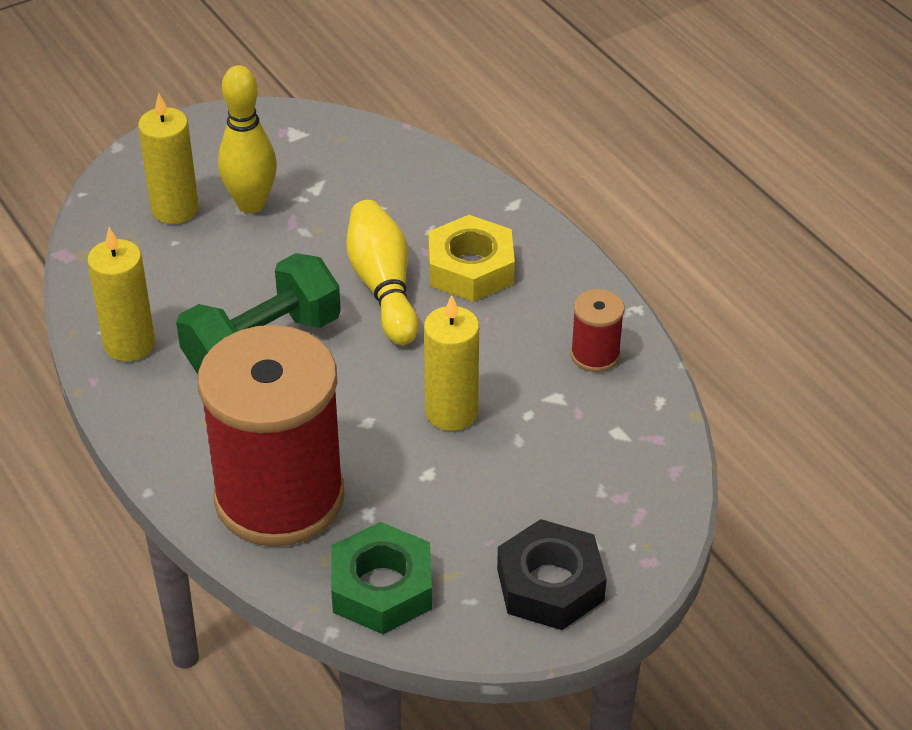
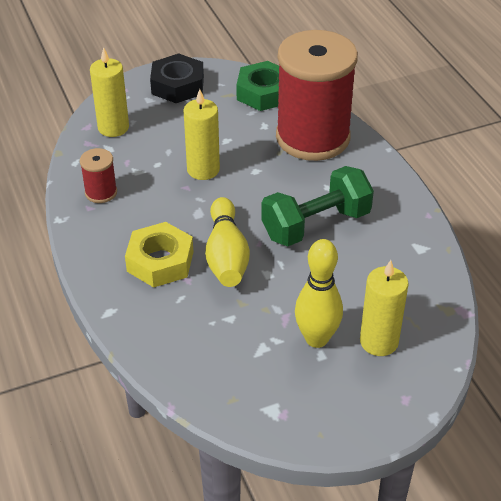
camera: 170 degrees left, 0 degrees up
(129, 344) = (406, 235): yellow candle -> yellow candle (113, 127)

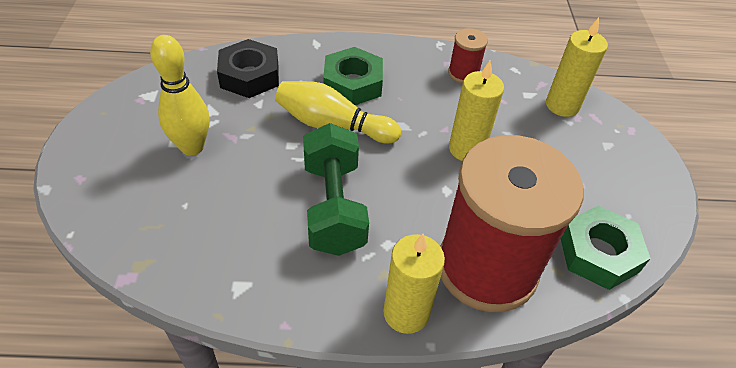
camera: 110 degrees right, 5 degrees up
(160, 261) = (353, 83): yellow nut -> green nut
(177, 85) = (631, 176): black nut -> black nut (249, 76)
(379, 341) = (152, 188): yellow candle -> yellow candle (406, 313)

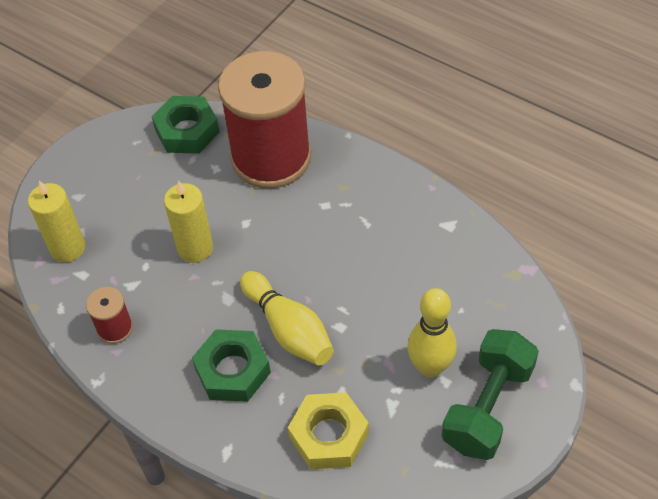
camera: 140 degrees left, 5 degrees up
(249, 76) = (329, 435): black nut -> yellow nut
(334, 207) = (344, 251): green dumbbell -> green dumbbell (487, 407)
(406, 313) = (348, 158): yellow candle -> none

